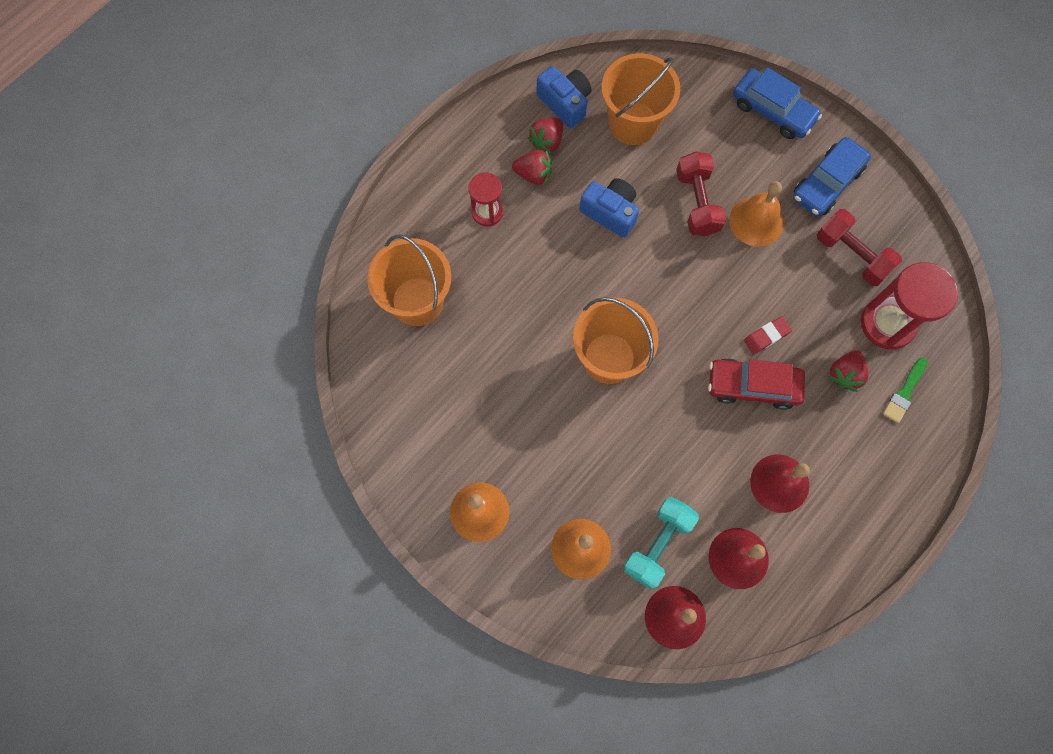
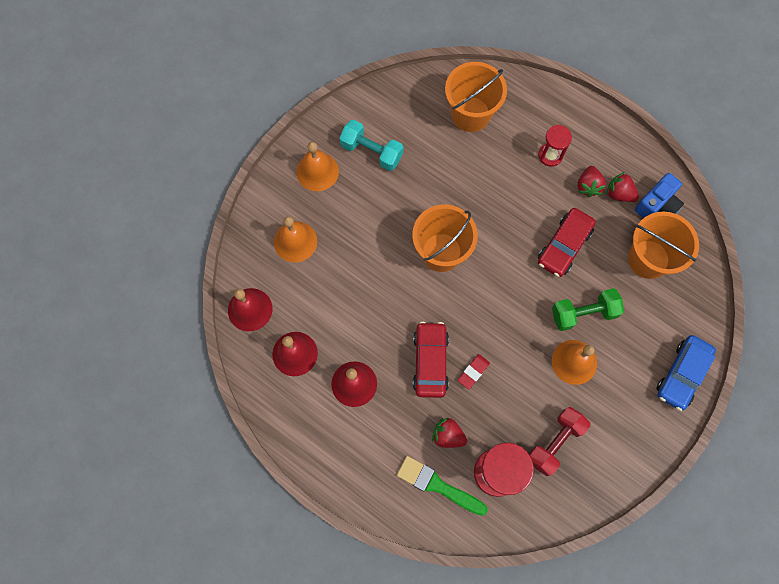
camera: 85 degrees right, 0 degrees up
(610, 212) = (564, 246): blue camera -> red car
(657, 544) = (301, 295): turquoise dumbbell -> turquoise dumbbell (371, 151)
(697, 202) = (583, 313): red dumbbell -> green dumbbell
(766, 336) = (473, 372): red eraser -> red eraser turned 75 degrees clockwise
(827, 183) = (619, 422): blue car -> none
(904, 392) = (437, 485): green brush -> green brush, size x1.54

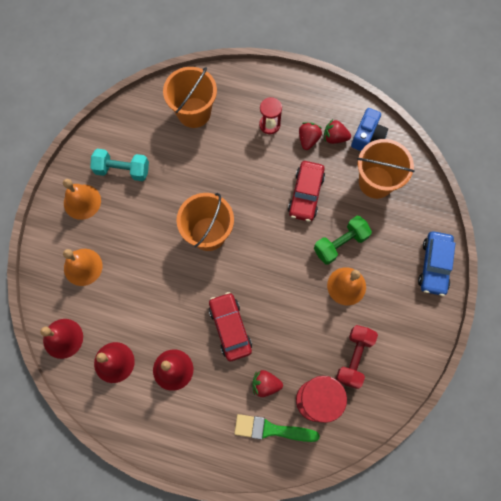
camera: 20 degrees left, 0 degrees up
(473, 372) = (268, 323): red eraser -> none
(588, 186) = (308, 139): red strawberry -> red strawberry turned 150 degrees counterclockwise

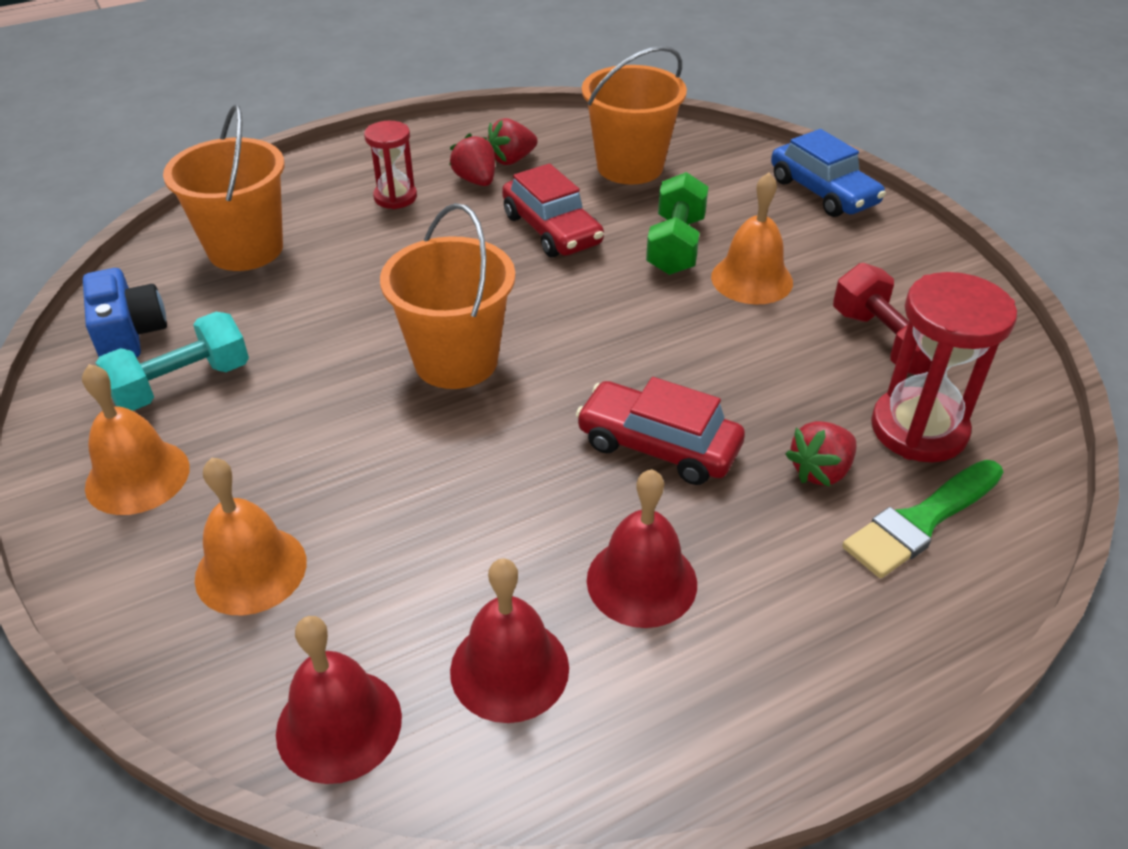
camera: 45 degrees left, 30 degrees down
(367, 136) = (555, 137): blue camera -> blue camera (129, 334)

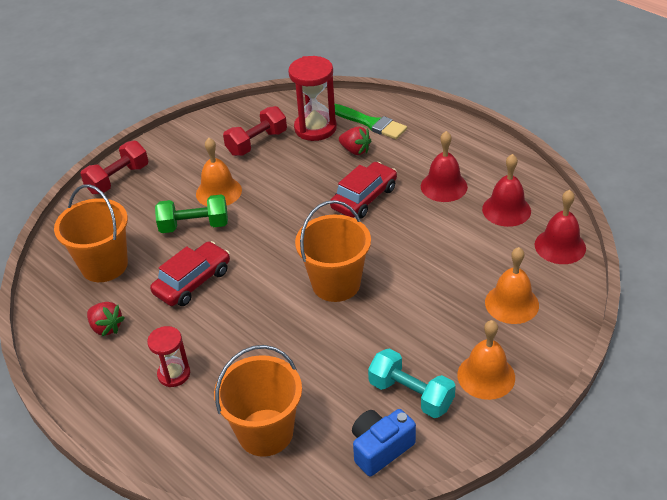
camera: 105 degrees left, 0 degrees up
(476, 180) = (140, 337): red strawberry -> none
(658, 446) = (364, 198): red car -> red car turned 150 degrees counterclockwise
(823, 192) = (118, 179): blue car -> red dumbbell

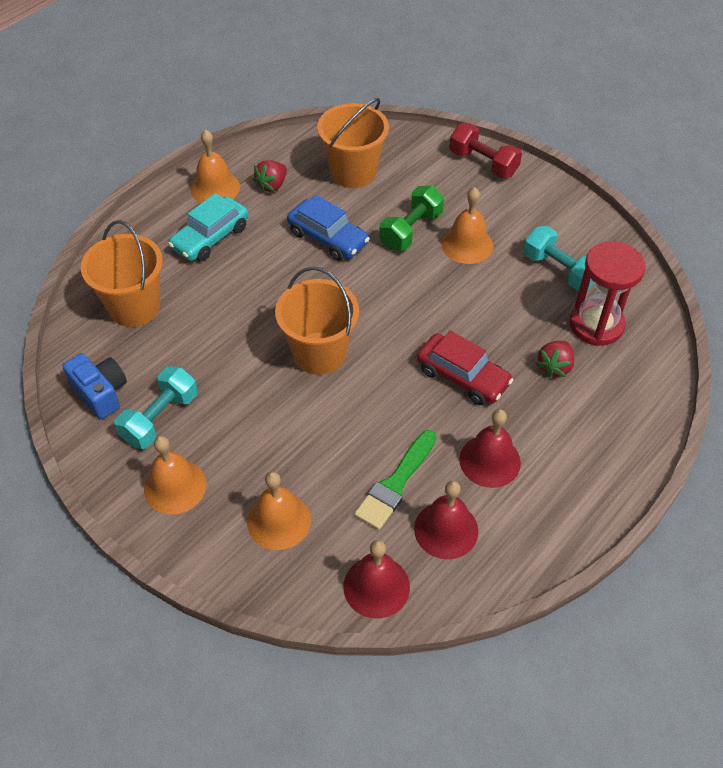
camera: 85 degrees right, 10 degrees up
(96, 376) = (215, 188): none -> orange bell
(174, 374) = (210, 237): red hourglass -> turquoise car
(192, 282) = (328, 238): red car -> blue car
(194, 226) = (411, 230): green dumbbell -> green dumbbell turned 45 degrees clockwise
(257, 143) = (559, 270): red dumbbell -> turquoise dumbbell
(370, 123) = (615, 382): green brush -> green brush (395, 483)

